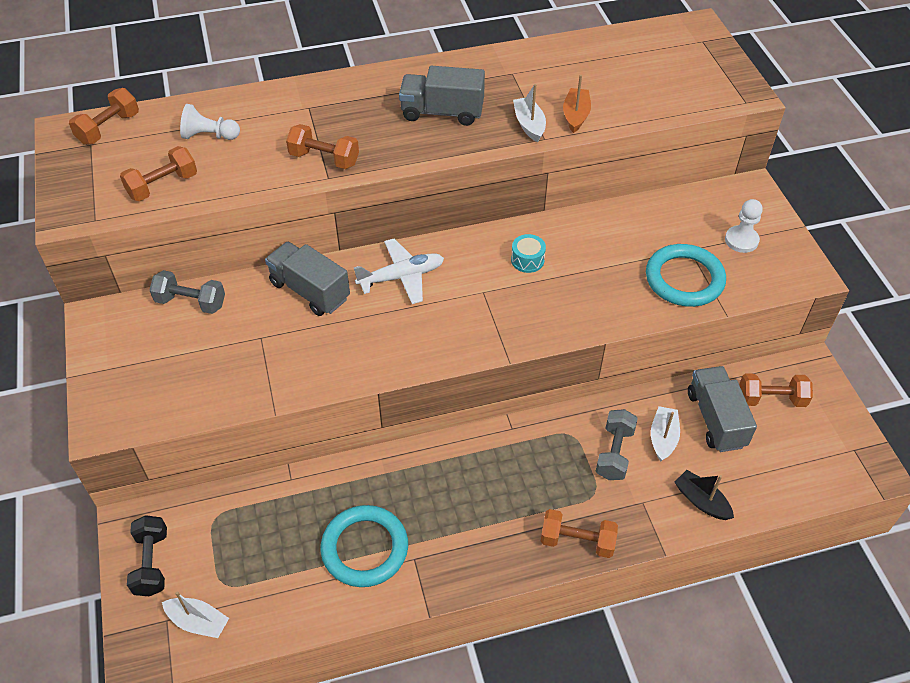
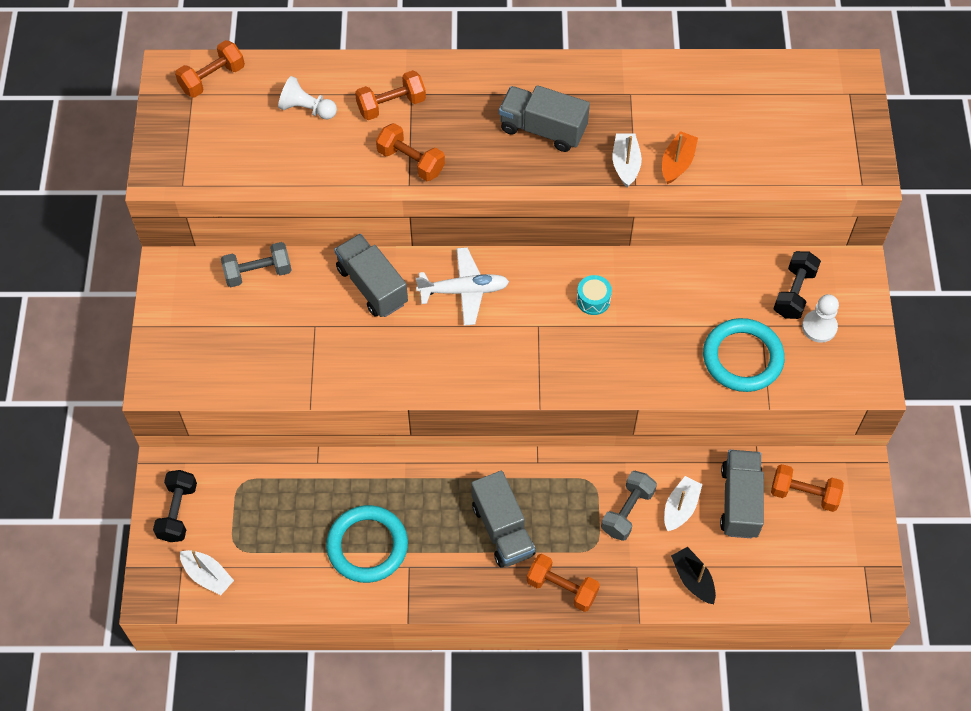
camera: 15 degrees right, 10 degrees up
(163, 186) = (251, 159): orange dumbbell -> orange dumbbell (391, 105)
(191, 302) = (258, 272): grey dumbbell -> grey dumbbell turned 45 degrees counterclockwise
(498, 499) = (502, 529): none -> grey truck
(707, 218) = (794, 293): none -> black dumbbell

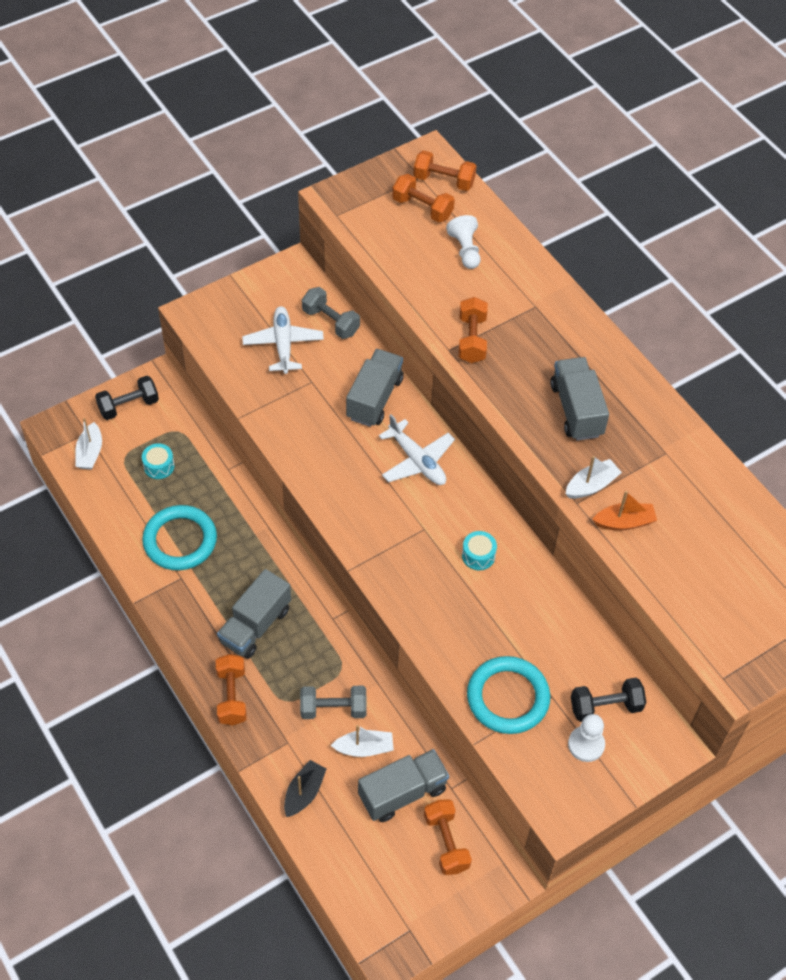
camera: 55 degrees right, 5 degrees down
(253, 326) = (283, 344): none -> white plane
(269, 521) = (159, 466): none -> turquoise drum
(391, 105) = (514, 299): orange dumbbell -> orange dumbbell (422, 208)

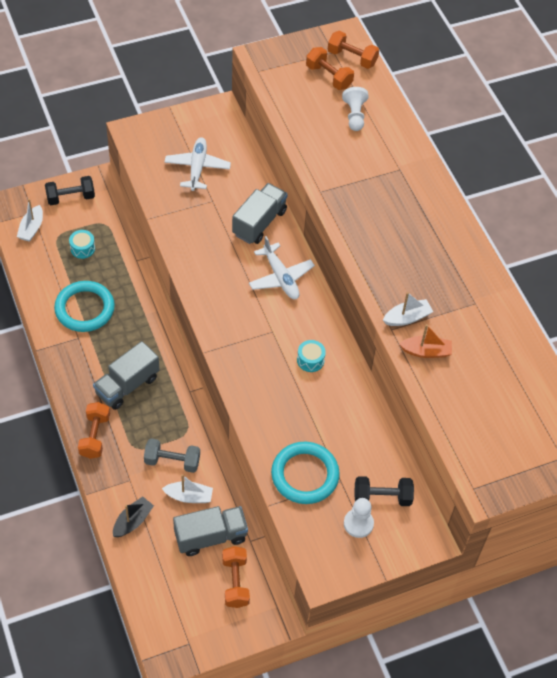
camera: 10 degrees right, 0 degrees up
(331, 322) = (240, 156): grey dumbbell -> none
(472, 339) = (341, 186): orange dumbbell -> none
(576, 410) = (411, 256): grey truck -> none

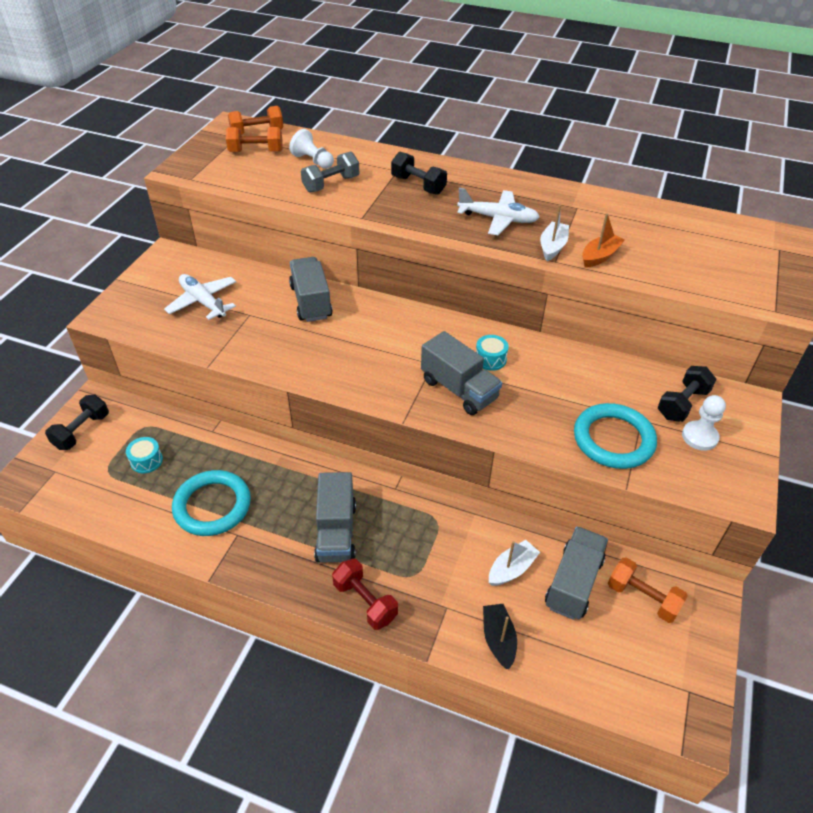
camera: 45 degrees left, 10 degrees down
(31, 228) = (70, 484): white boat -> none
(95, 436) = (365, 601): orange dumbbell -> red dumbbell
(172, 461) = (459, 555): grey dumbbell -> grey dumbbell (331, 184)
(263, 362) = (459, 389): none -> grey truck
(280, 277) = (383, 324): white plane -> white plane (498, 219)
(394, 194) = (418, 185): none -> black dumbbell

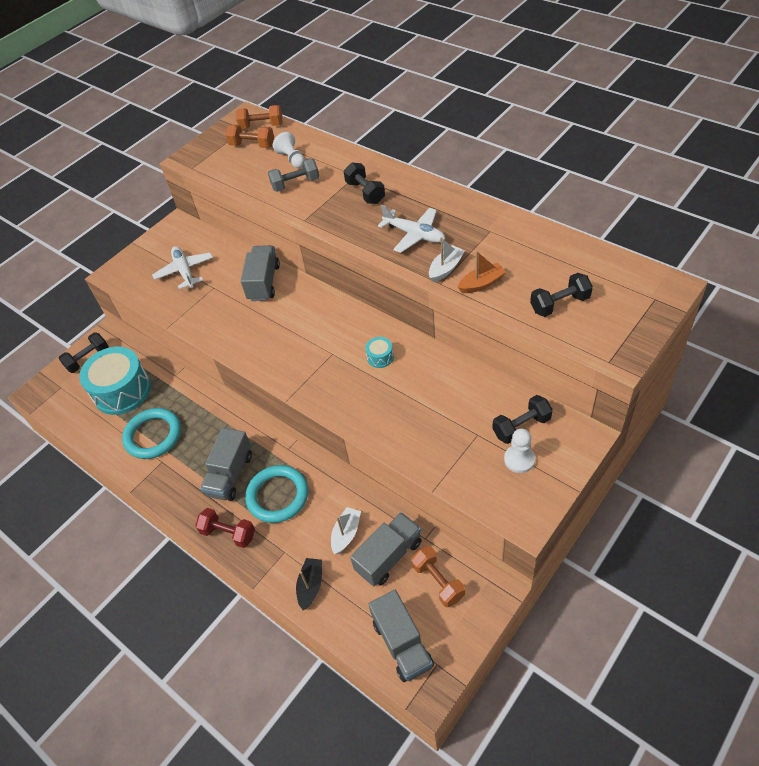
camera: 25 degrees right, 5 degrees up
(146, 461) = (122, 391): turquoise drum -> turquoise drum, size x2.43
(365, 601) = (228, 533): red dumbbell -> red dumbbell turned 45 degrees counterclockwise
(459, 389) = (342, 380): grey truck -> grey truck (402, 644)
(511, 569) = (346, 534): white boat -> white boat turned 45 degrees counterclockwise
(613, 439) = (444, 447): turquoise ring -> turquoise ring (277, 496)
(692, 265) = (559, 304): none -> black dumbbell

